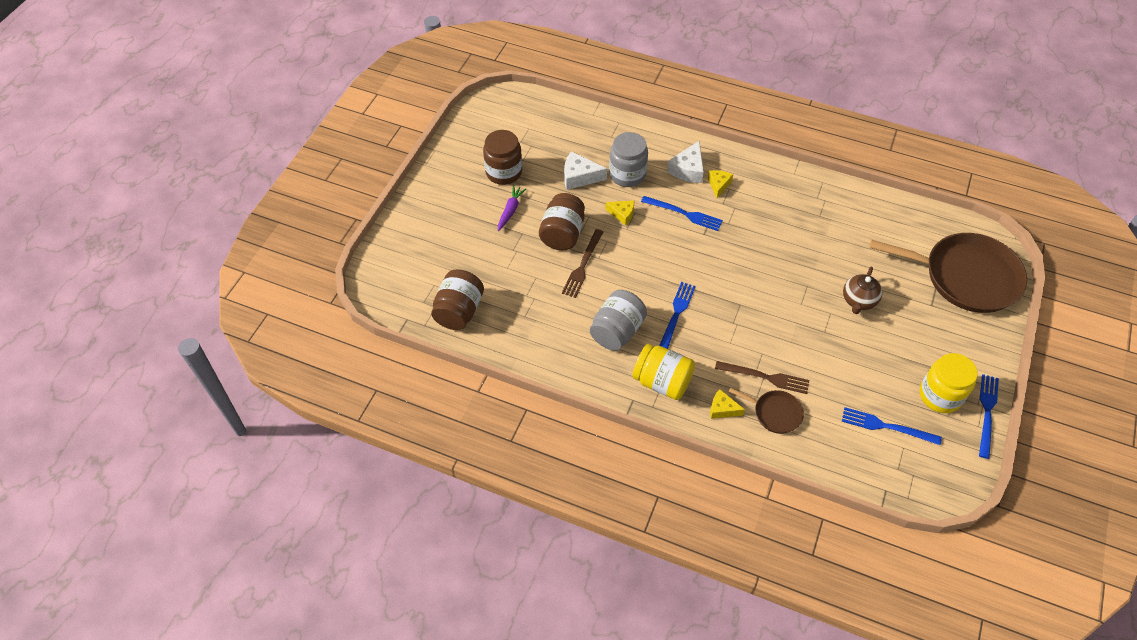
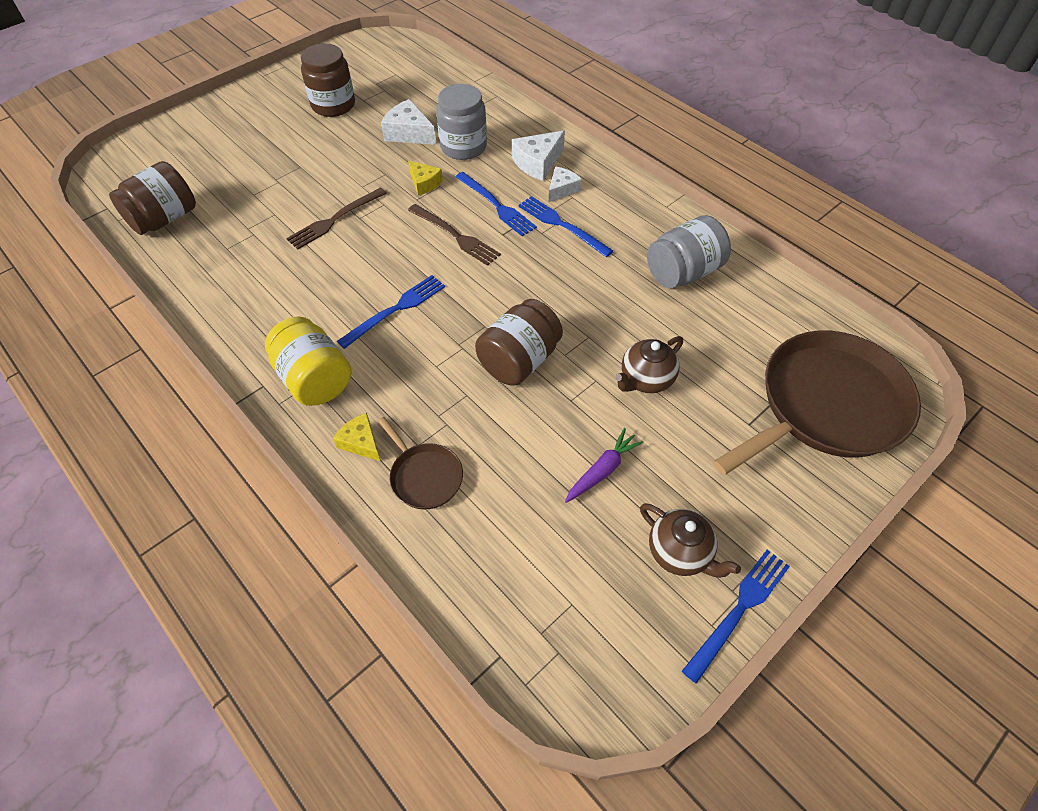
camera: 25 degrees right, 0 degrees up
(510, 211) = (307, 142): purple carrot -> purple carrot (602, 470)
(562, 234) = (341, 181): brown jar -> brown jar (519, 360)
(617, 331) = (312, 302): grey jar -> grey jar (683, 272)
(718, 185) = (562, 189): yellow cheese -> white cheese
(765, 377) = (447, 425): brown fork -> brown fork (455, 236)
(887, 426) = (568, 562): blue fork -> blue fork (562, 225)
(940, 395) = (679, 553): yellow jar -> brown teapot
(965, 277) = (826, 406): brown pan -> brown pan turned 75 degrees counterclockwise

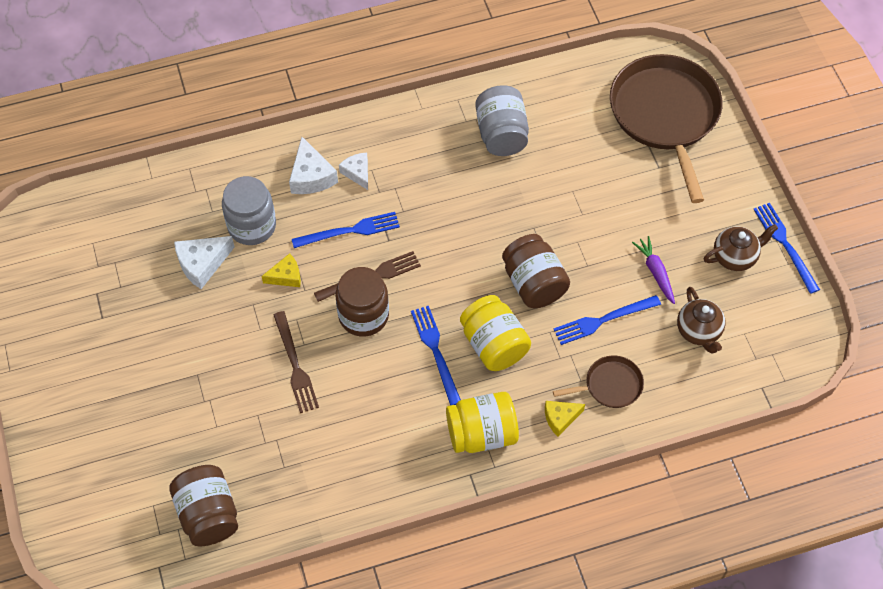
camera: 65 degrees left, 5 degrees up
(333, 105) = (111, 316): brown jar -> brown jar (363, 315)
(426, 352) = (494, 345): none -> yellow jar
(562, 225) = (402, 192): blue fork -> blue fork (603, 320)
(645, 379) = (592, 210): brown teapot -> brown teapot (698, 331)

